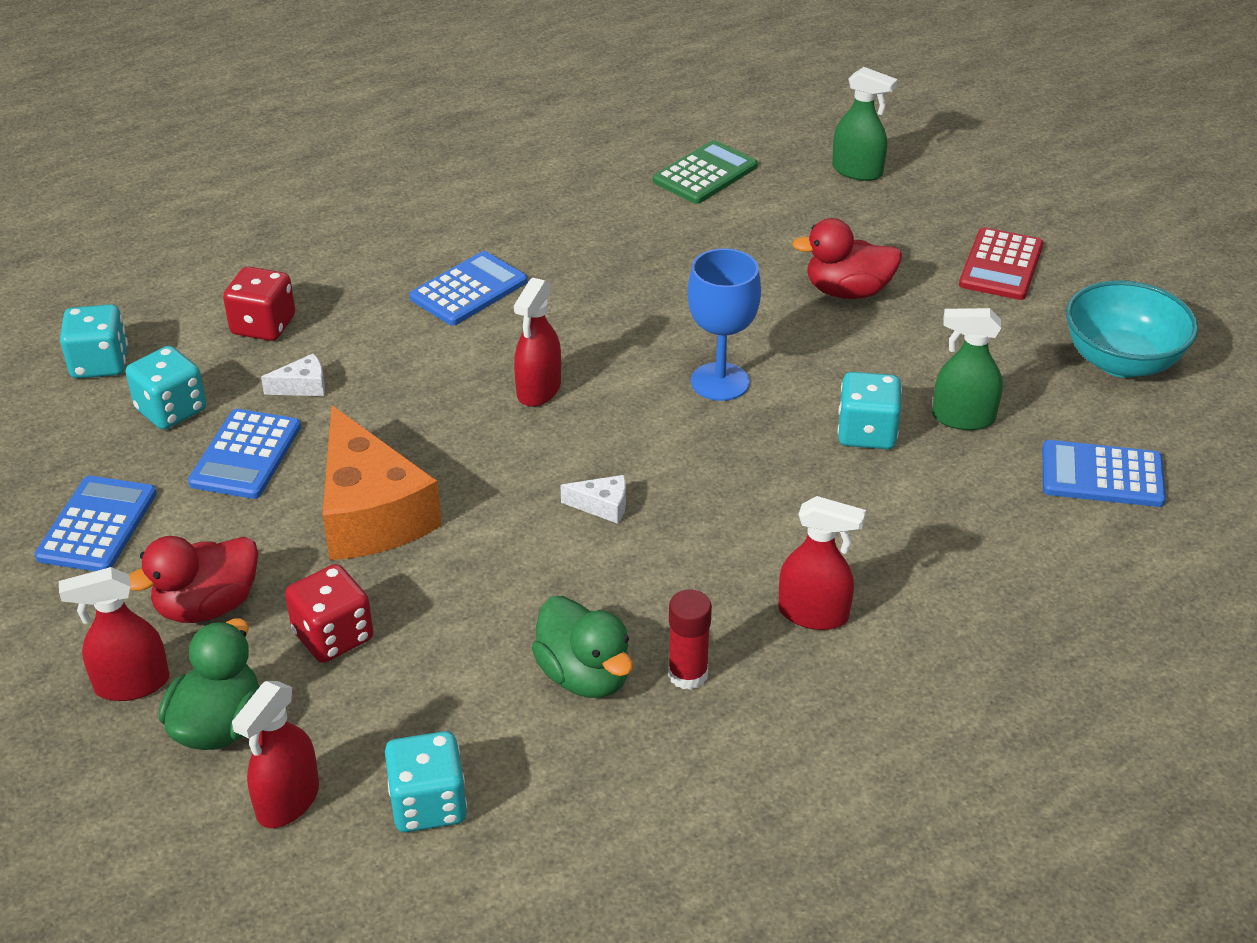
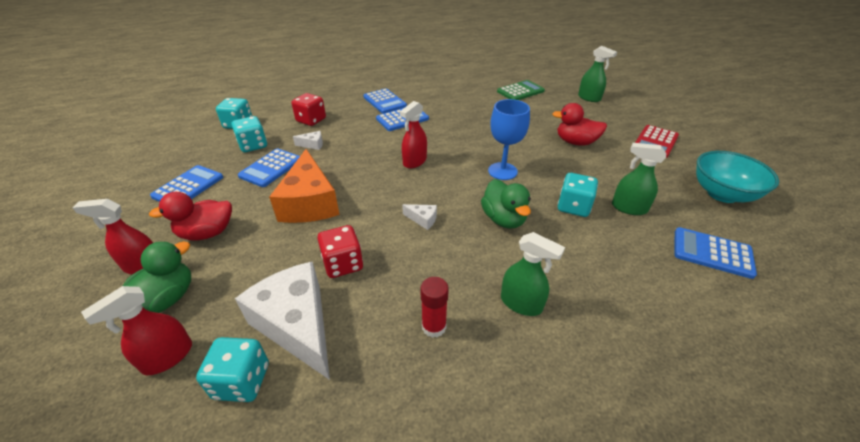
camera: 15 degrees right, 0 degrees up
(333, 636) = (255, 261): red dice -> red dice (343, 264)
(407, 249) = (384, 101): none -> blue calculator
(468, 716) = (297, 325): none -> white cheese
(585, 676) = (373, 314): green duck -> green duck (503, 219)
(813, 614) = (521, 303): red spray bottle -> green spray bottle

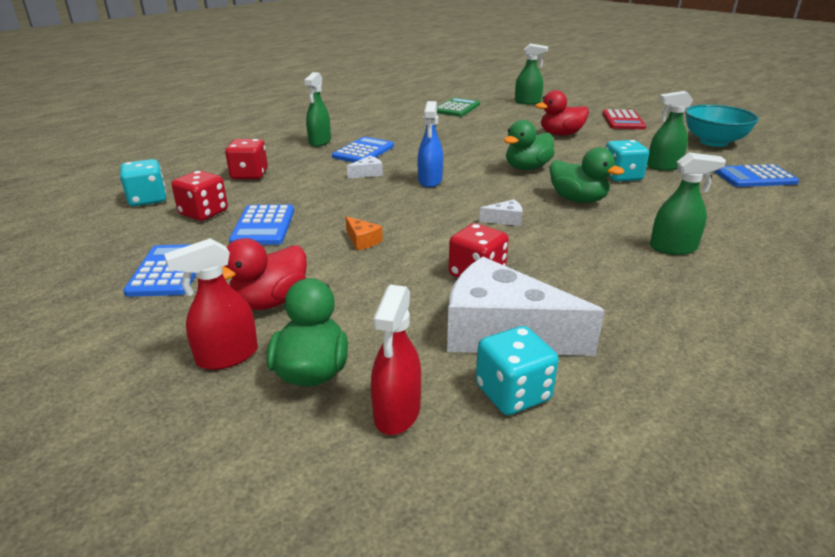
camera: 30 degrees left, 10 degrees down
(253, 145) = (204, 213): turquoise dice -> red dice
(310, 203) = (362, 240): orange cheese -> orange cheese, size x0.40
(312, 145) = (286, 194): white cheese -> white cheese (367, 173)
(384, 101) = (319, 142): blue calculator -> green spray bottle
(414, 161) = (430, 181): red spray bottle -> blue spray bottle
(434, 327) = (628, 287): red glue stick -> none
(502, 171) = (527, 168): blue goblet -> green duck

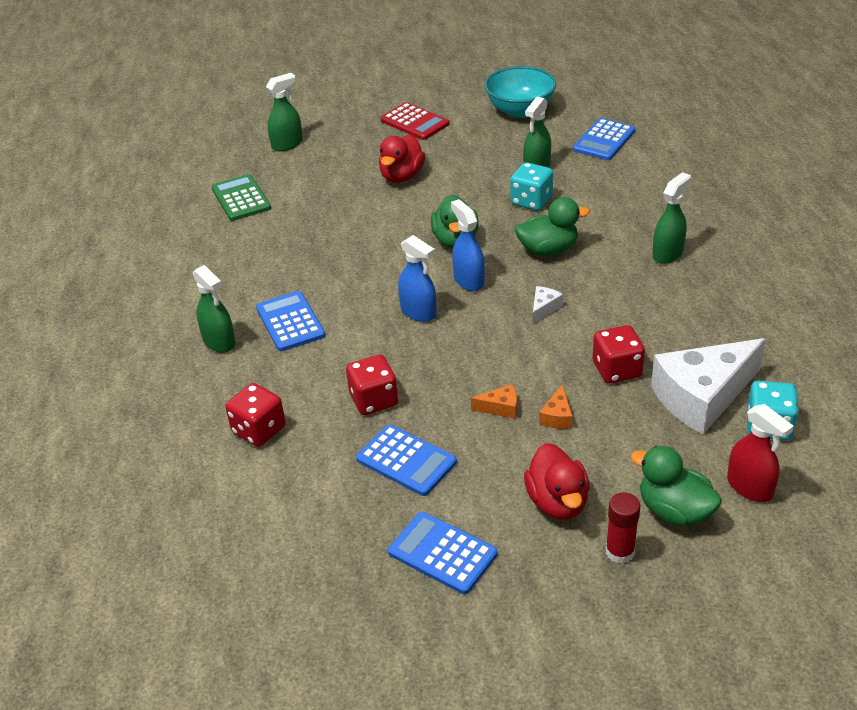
camera: 50 degrees left, 10 degrees up
(147, 199) = (243, 531): turquoise dice -> none
(204, 213) = (329, 495): red dice -> red dice (374, 400)
(227, 356) = (620, 552): red spray bottle -> red glue stick
(367, 173) = (354, 344): white cheese -> none
(380, 267) = (557, 416): none -> orange cheese
(491, 185) = (468, 280): none -> blue spray bottle

